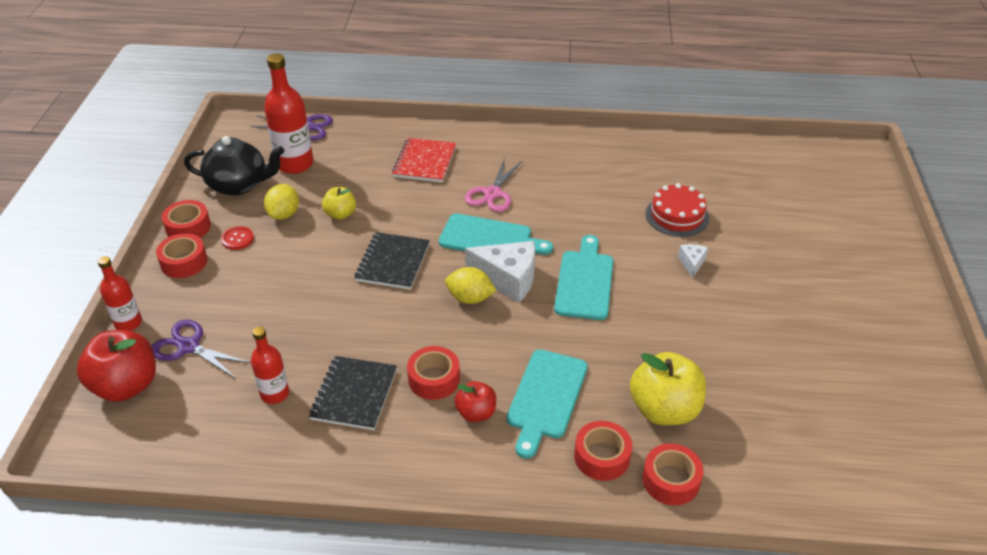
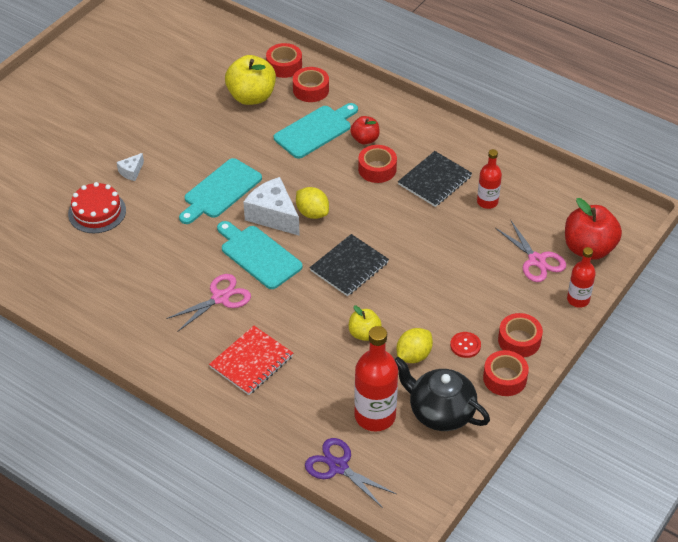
camera: 150 degrees left, 5 degrees up
(188, 347) = (536, 260): purple scissors -> pink scissors

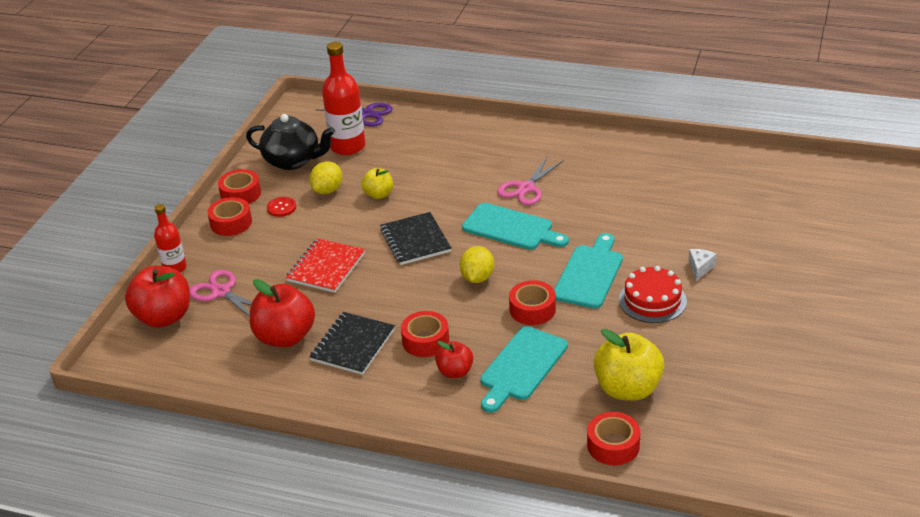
camera: 165 degrees right, 10 degrees down
(97, 212) = (701, 224): red cake -> red cake (652, 300)
(251, 362) = (469, 154): red notebook -> red notebook (326, 267)
(273, 215) = (517, 265): white cheese -> none
(311, 90) = (557, 419): red tape -> red tape (532, 309)
(312, 213) = (477, 278): yellow lemon -> yellow lemon turned 75 degrees clockwise
(349, 267) = (415, 240): black notebook -> black notebook turned 45 degrees counterclockwise
(487, 202) = (285, 337): red bottle -> red apple

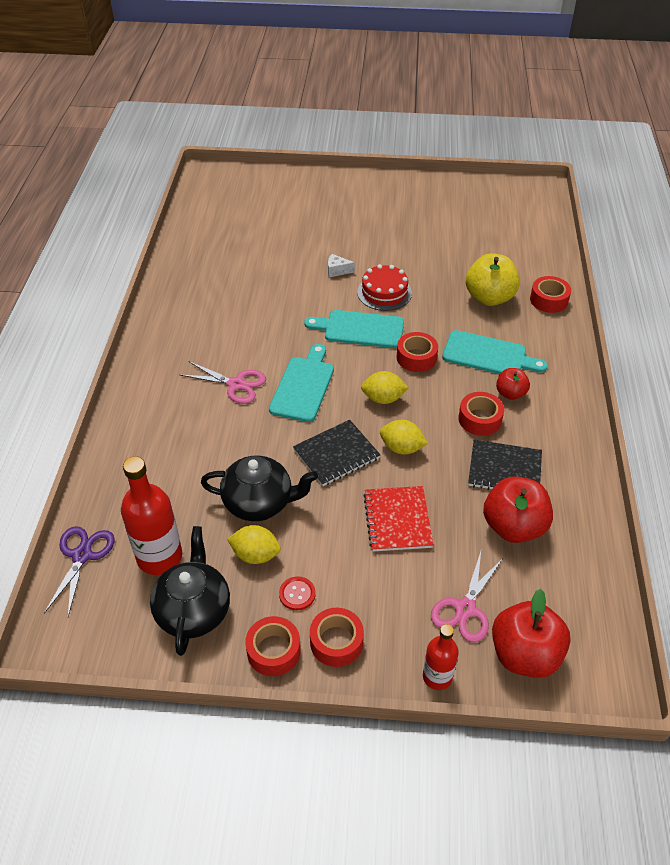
camera: 105 degrees left, 10 degrees up
(326, 267) = (397, 520): red notebook -> red notebook turned 75 degrees clockwise
(378, 194) = (259, 503): yellow apple -> black teapot
(407, 281) = (401, 448): none -> yellow lemon

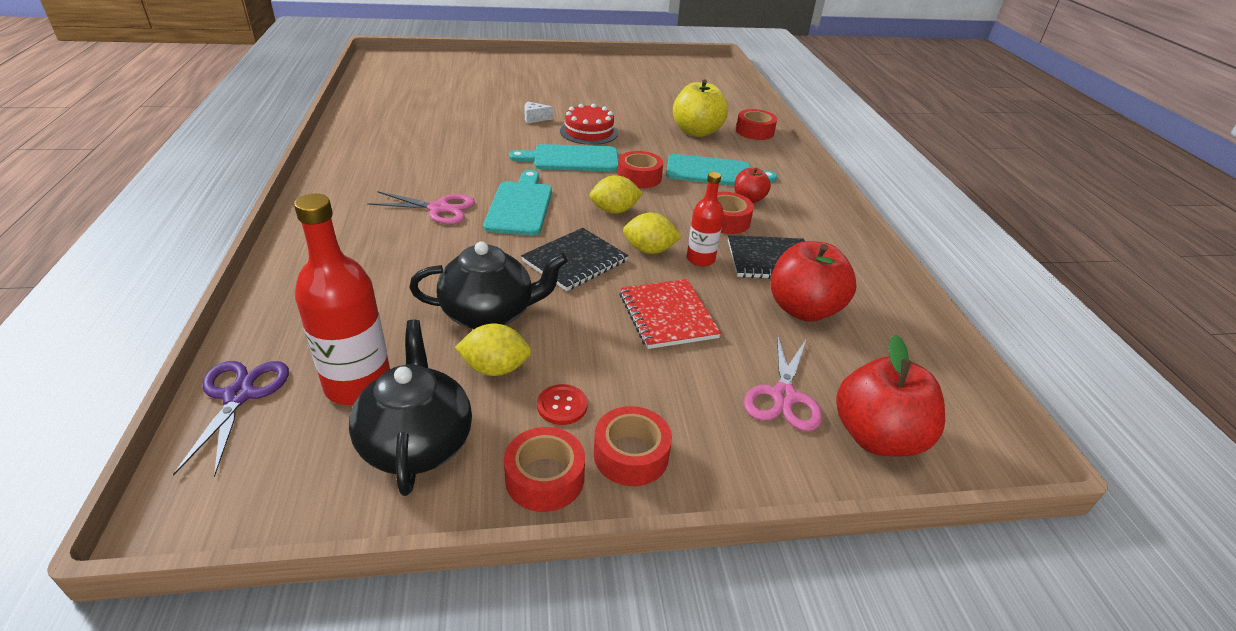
camera: 15 degrees left, 10 degrees down
(437, 676) = (780, 478): red bottle -> red bottle (700, 259)

